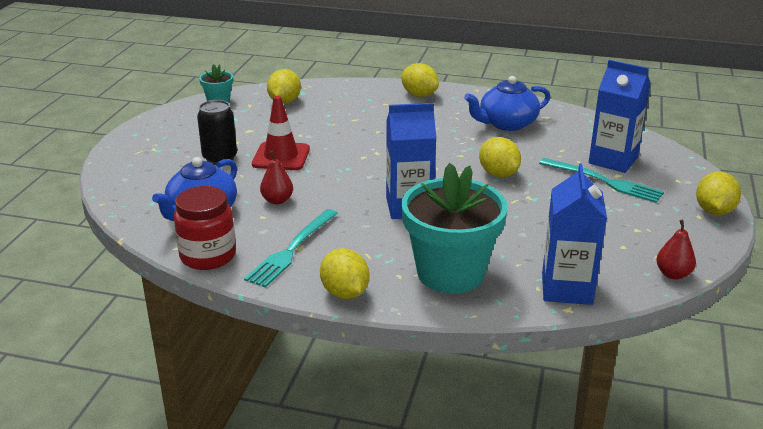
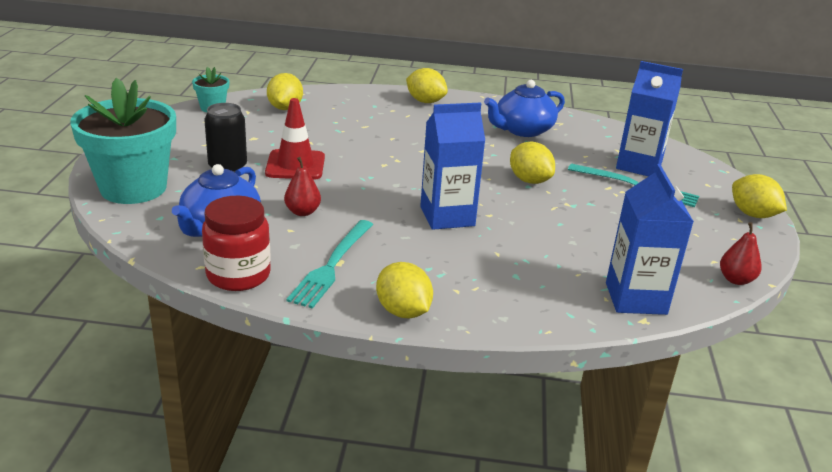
camera: 10 degrees left, 0 degrees up
(450, 273) = (511, 285): turquoise flower pot -> turquoise flower pot (133, 188)
(714, 211) = (752, 214): yellow lemon -> yellow lemon turned 45 degrees counterclockwise

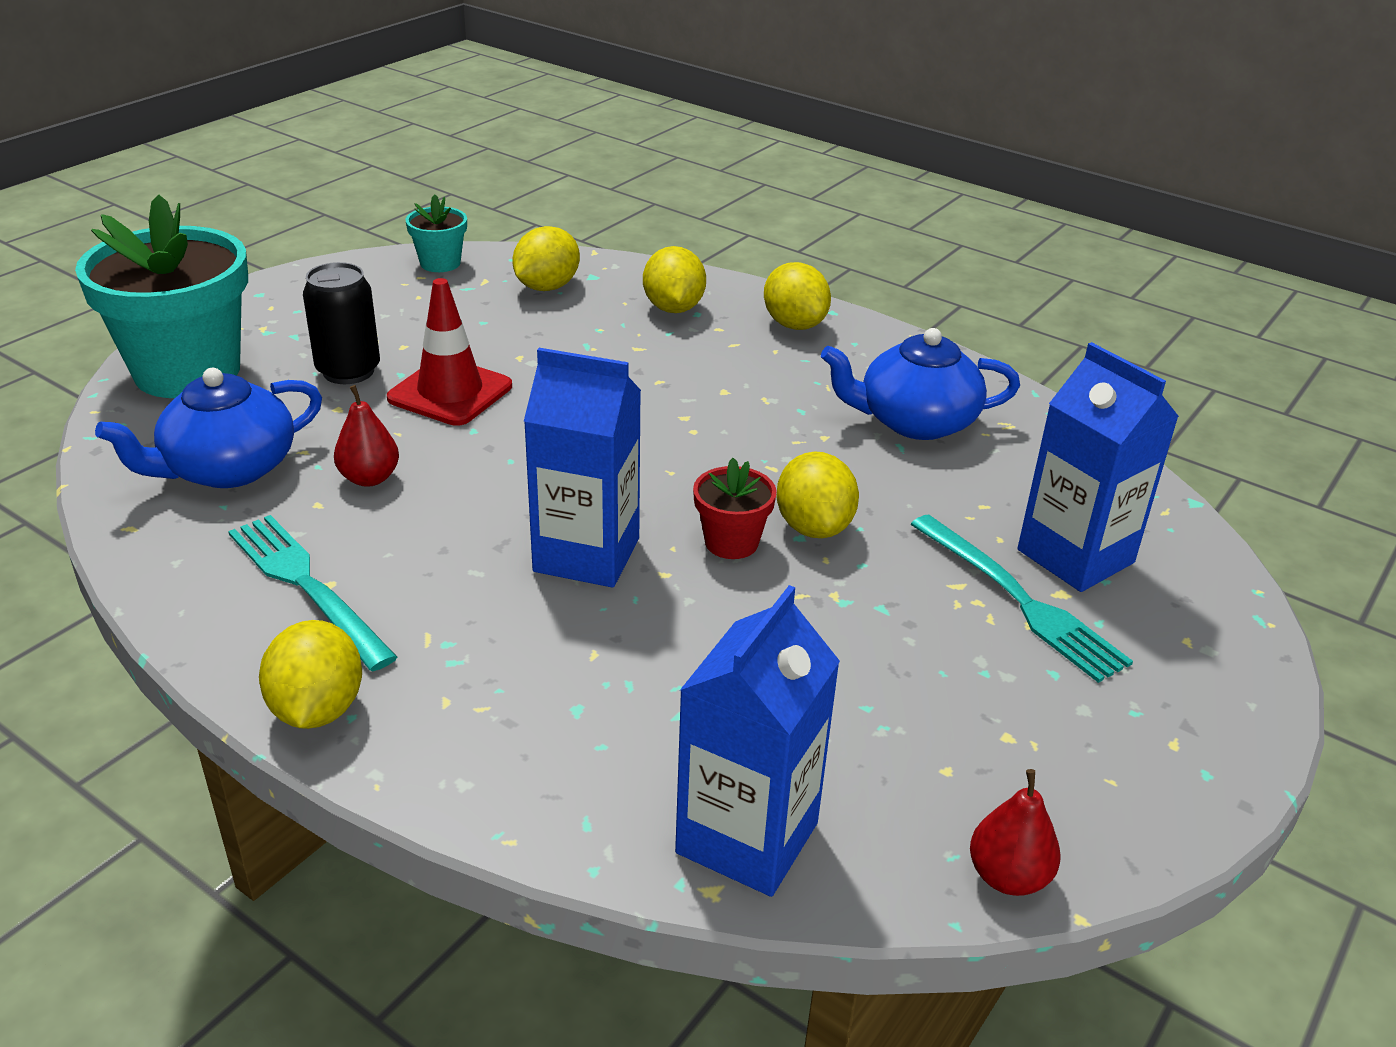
camera: 30 degrees right, 5 degrees up
(238, 275) = (161, 559): red jar -> none
(332, 265) = (307, 586): turquoise fork -> turquoise fork turned 90 degrees clockwise
(503, 195) = (731, 542): none -> red flower pot
(752, 214) = (1219, 741): yellow lemon -> yellow lemon (673, 308)

